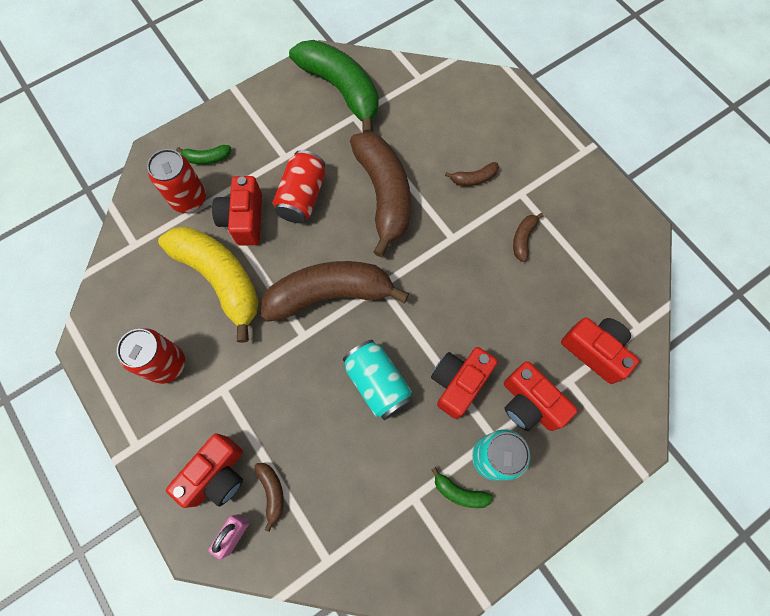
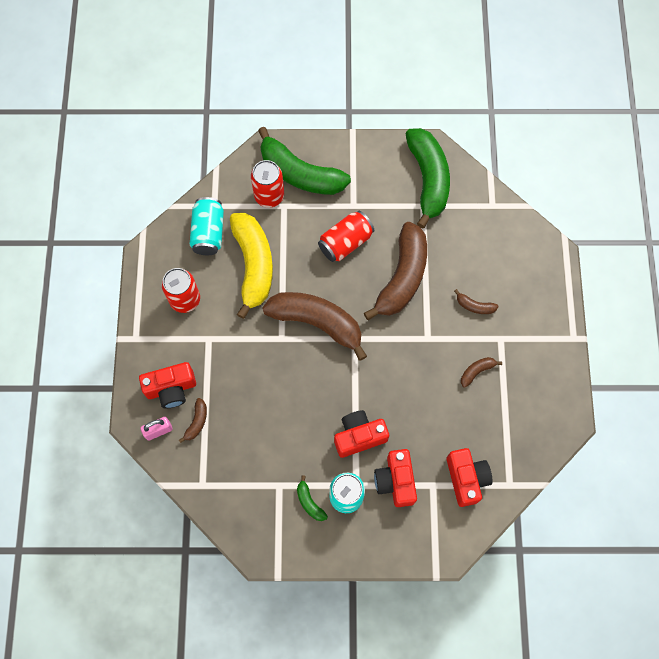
camera: 35 degrees right, 0 degrees up
(207, 158) = (300, 173): green banana -> green banana, size x2.43
(244, 219) = (296, 234): red camera -> none
(377, 383) = (307, 401): turquoise can -> turquoise can (208, 233)

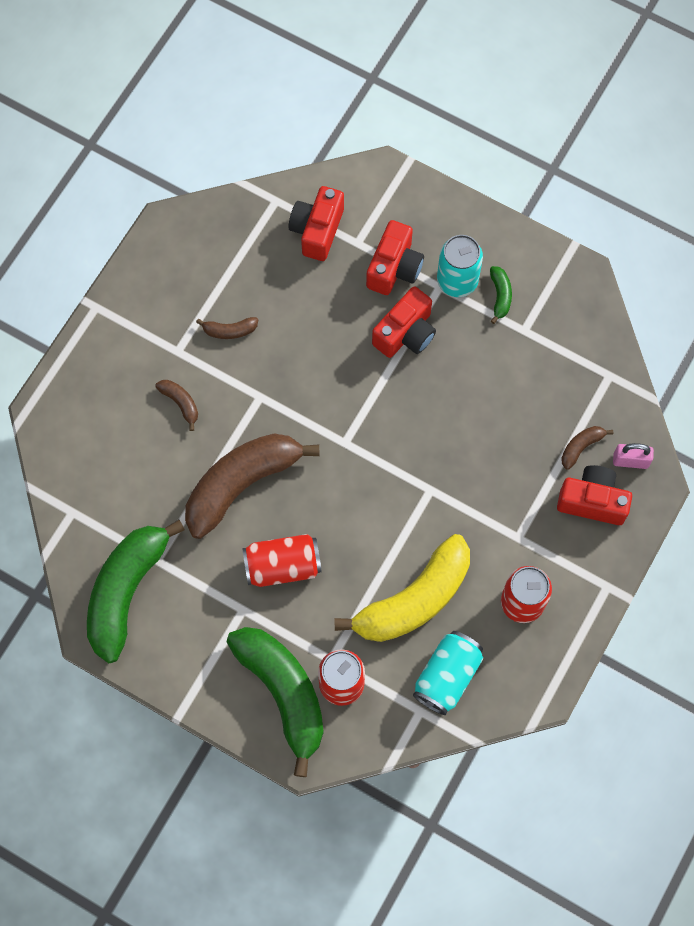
camera: 150 degrees left, 0 degrees up
(253, 265) = (413, 600): yellow banana -> yellow banana turned 150 degrees counterclockwise
(317, 323) = (377, 485): brown banana -> none
(359, 436) = (405, 333): red camera -> red camera turned 60 degrees counterclockwise

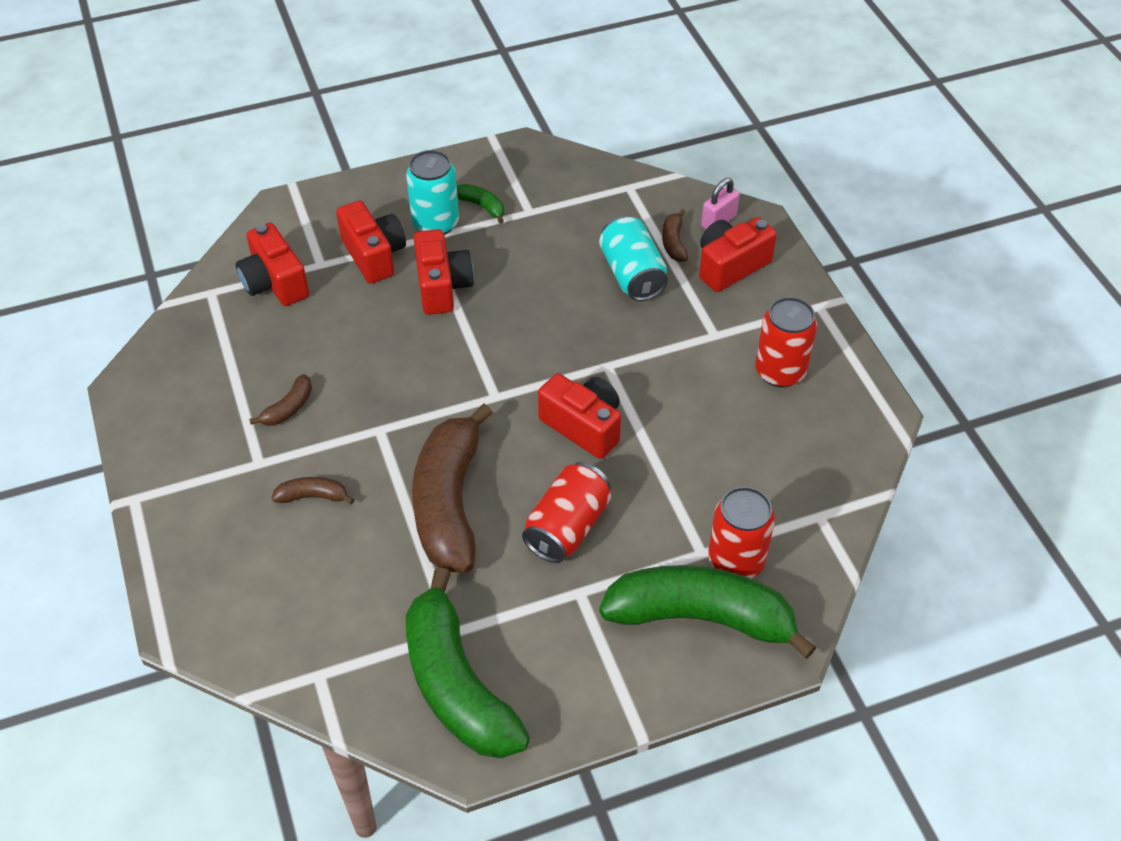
camera: 50 degrees left, 20 degrees down
(367, 515) = (583, 426): none -> red camera
(413, 600) = (702, 447): yellow banana -> none
(447, 676) = (802, 472): turquoise can -> turquoise can (632, 274)

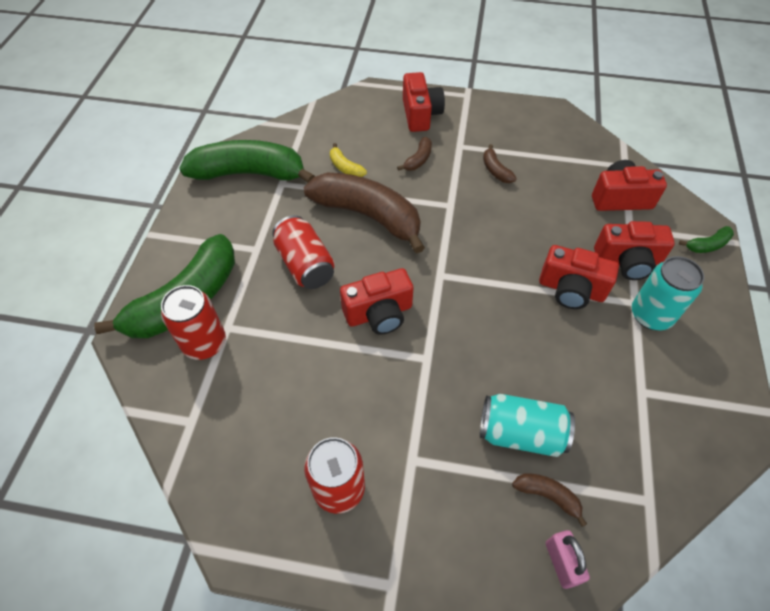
camera: 120 degrees right, 5 degrees up
(376, 572) = (345, 167): none -> yellow banana
(482, 206) = (662, 357): green banana -> green banana (707, 245)
(730, 266) = (490, 531): red camera -> red camera (420, 114)

